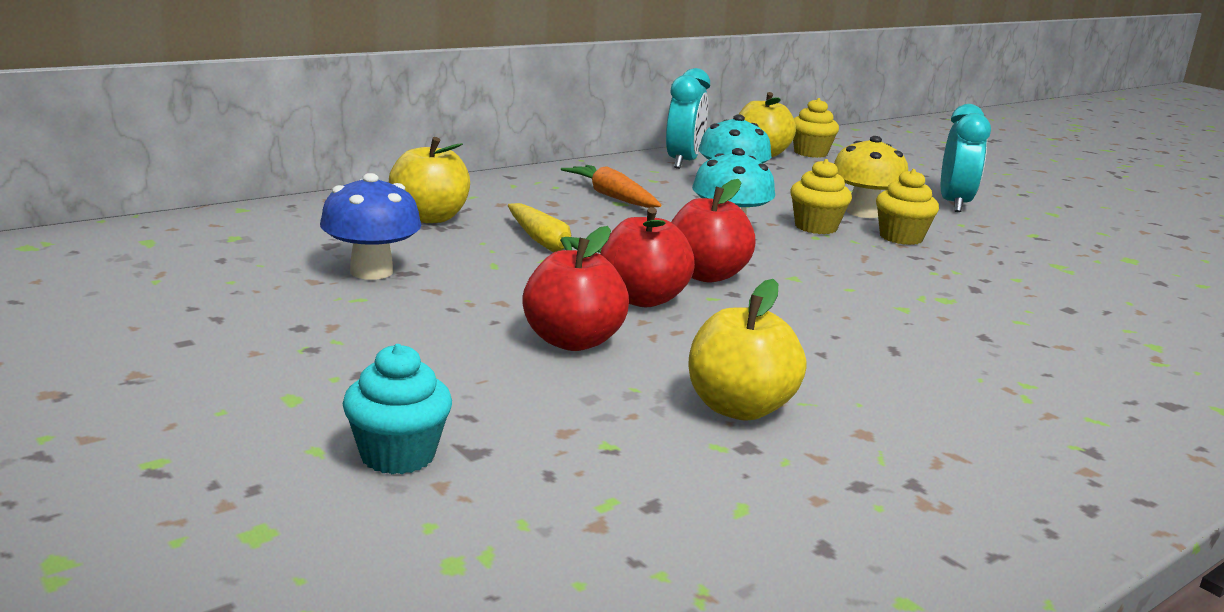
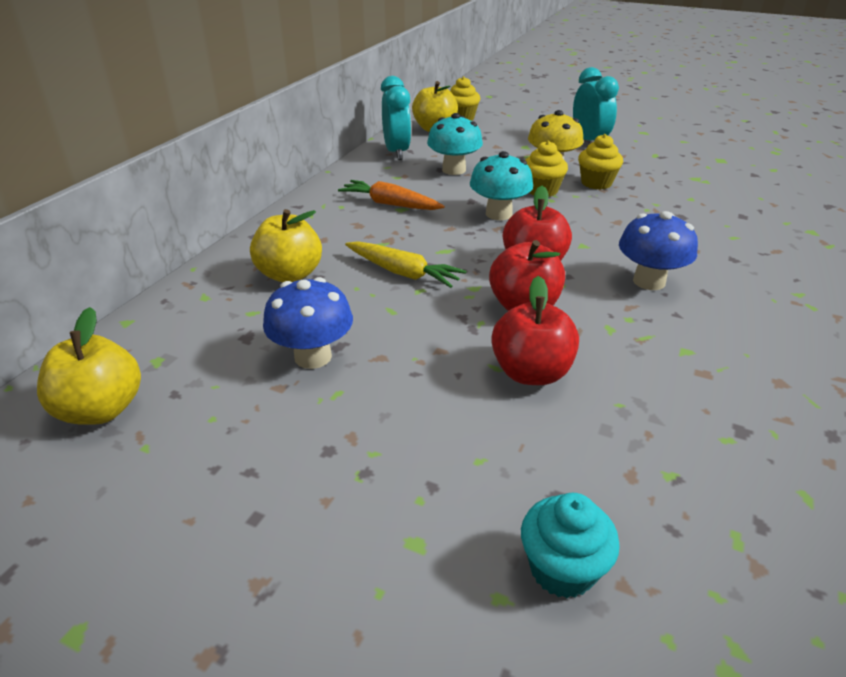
camera: 25 degrees left, 15 degrees up
(739, 408) = (696, 393): yellow apple -> yellow apple (101, 409)
(830, 322) = (649, 281): none -> blue mushroom

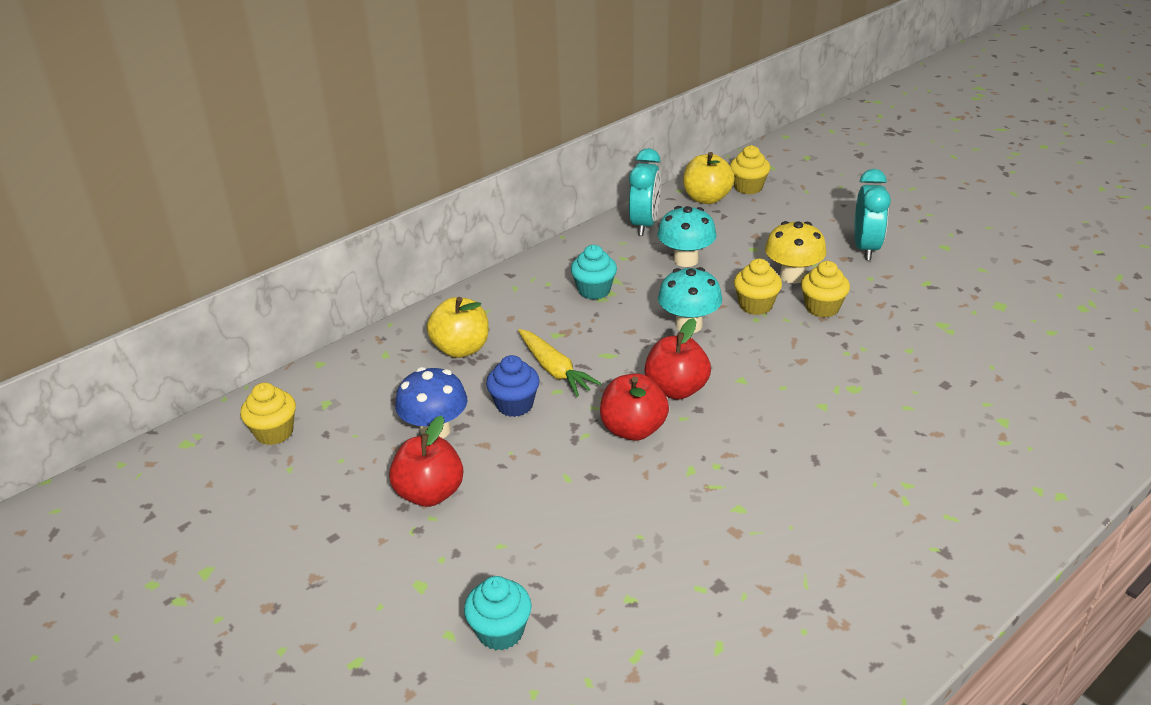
camera: 25 degrees right, 0 degrees up
(101, 409) = (274, 432): yellow apple -> yellow cupcake
(385, 312) = (514, 405): none -> blue cupcake
(390, 204) = (594, 290): orange carrot -> turquoise cupcake
(531, 372) = (591, 490): red apple -> red apple (430, 493)
(649, 281) = (769, 434): blue mushroom -> none

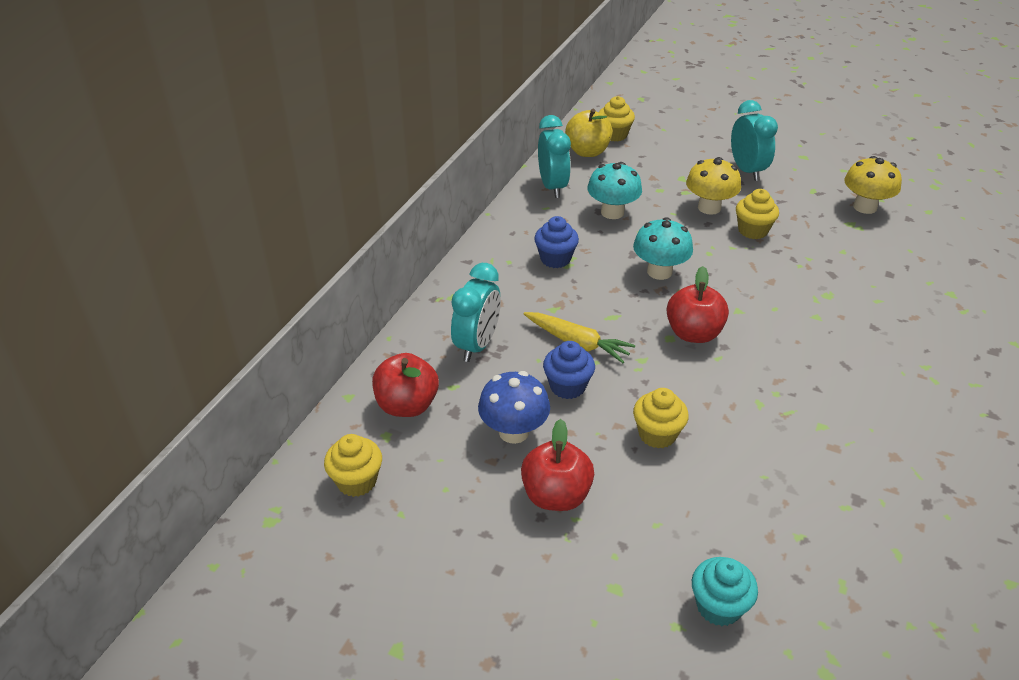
camera: 25 degrees left, 5 degrees up
(461, 349) = (477, 345): yellow apple -> turquoise clock
(594, 290) = (555, 259): turquoise cupcake -> blue cupcake
(633, 429) = (686, 380): red apple -> red apple (407, 405)
(755, 305) = (700, 241): yellow cupcake -> yellow cupcake (657, 434)
(974, 311) = (865, 207): none -> yellow mushroom

